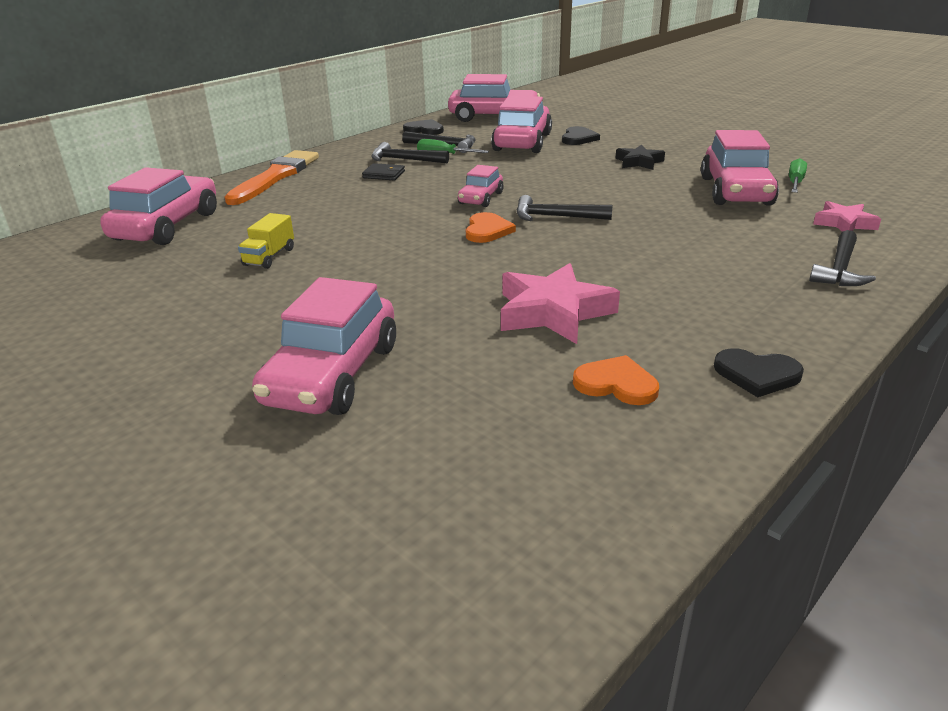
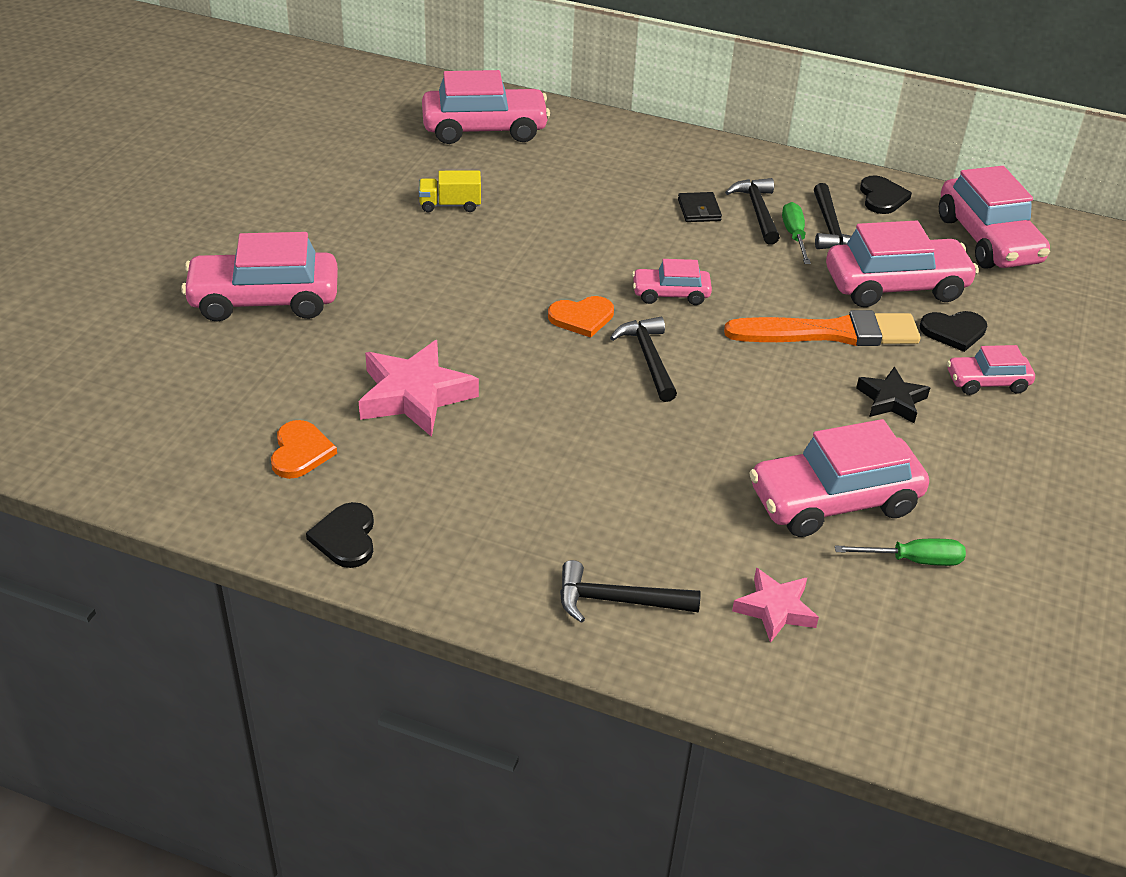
camera: 65 degrees right, 10 degrees up
(275, 177) = (644, 144): orange brush -> orange brush (830, 333)
(632, 140) = (987, 382): none -> pink car

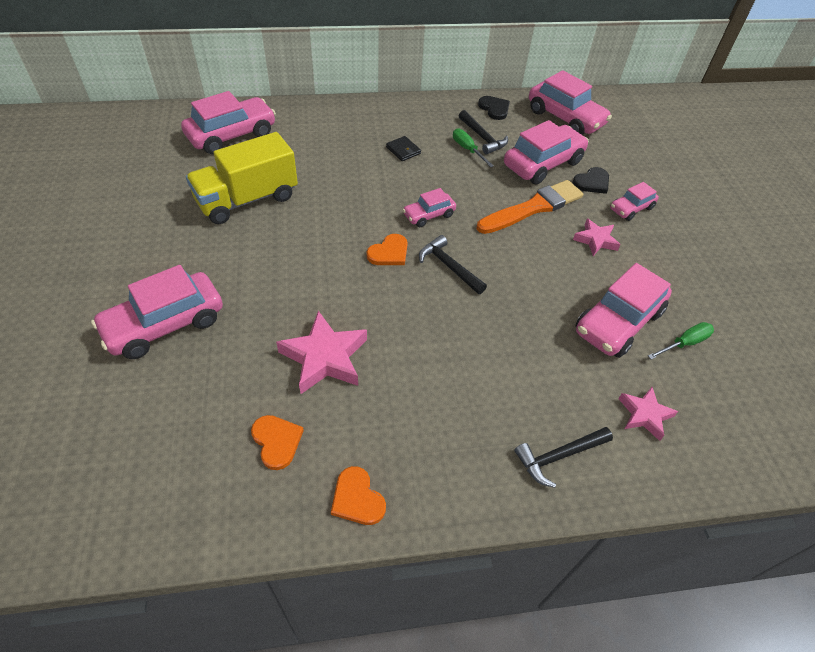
camera: 30 degrees left, 10 degrees up
(345, 537) = (357, 498): black heart -> orange heart
(450, 205) = (247, 199): yellow truck -> yellow truck, size x2.21
(757, 211) = (436, 140): black hammer -> none
(891, 400) = (595, 240): black star -> pink star

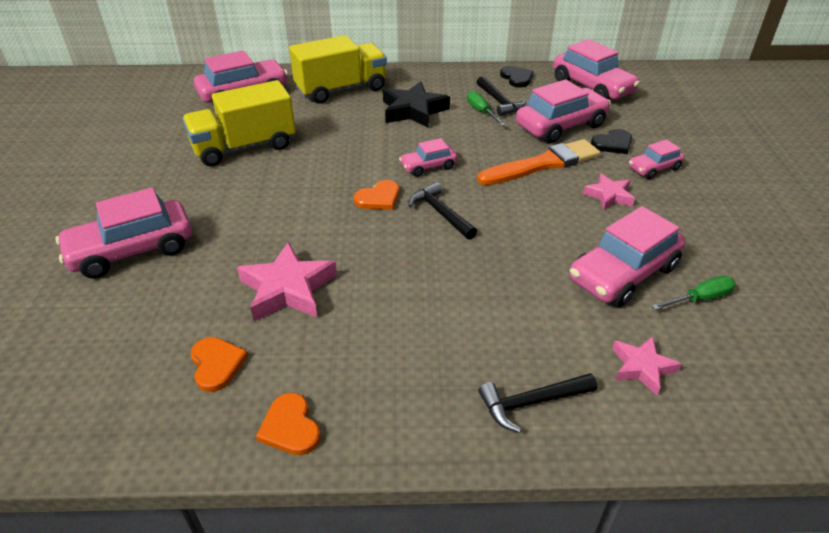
camera: 10 degrees right, 10 degrees down
(328, 127) = (341, 89): none -> yellow truck
(403, 150) = (413, 110): black wallet -> black star

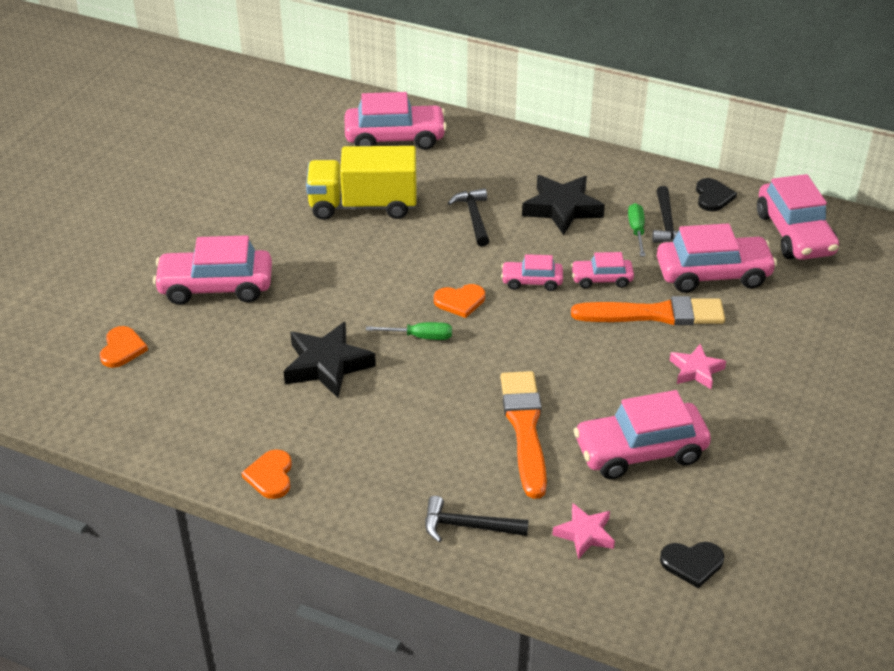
camera: 25 degrees right, 0 degrees up
(217, 364) = (239, 409): orange heart -> orange heart (122, 349)
(288, 289) = (327, 365): pink star -> black star
(341, 89) = (501, 159): yellow truck -> none
(440, 213) = (509, 335): black hammer -> black hammer (474, 217)
(512, 287) = (525, 428): none -> orange brush
(613, 143) = (754, 313): black heart -> black heart (692, 563)
(654, 168) = (774, 356): pink car -> pink car (601, 279)
(700, 298) = (694, 498): green screwdriver -> green screwdriver (420, 337)

